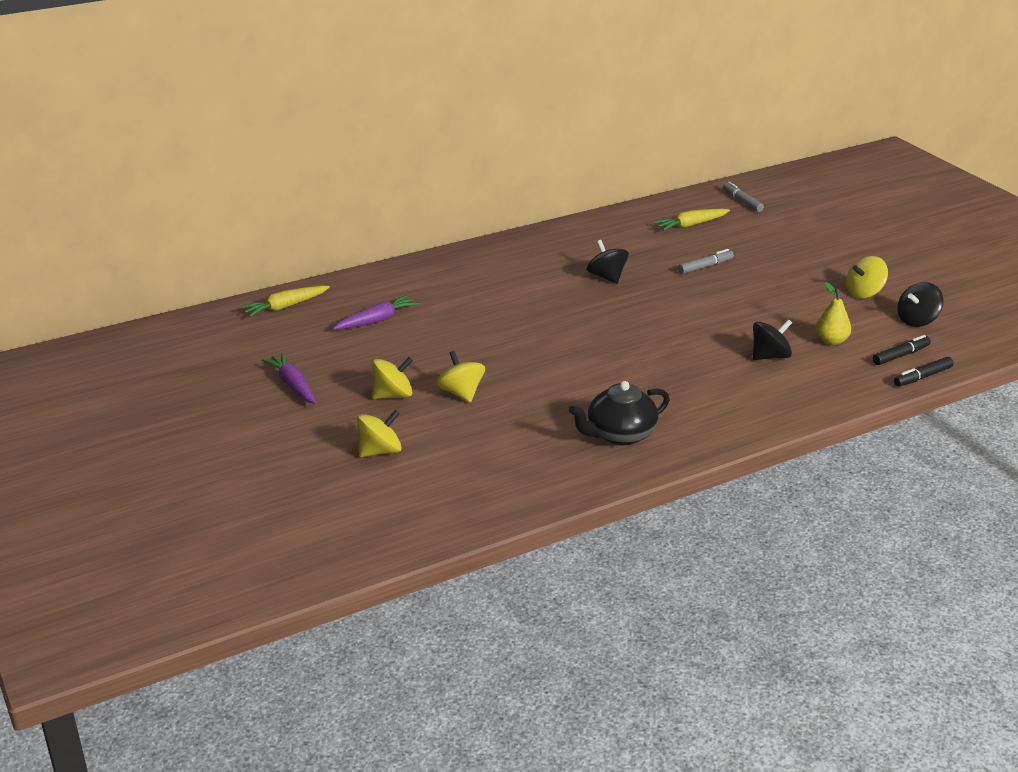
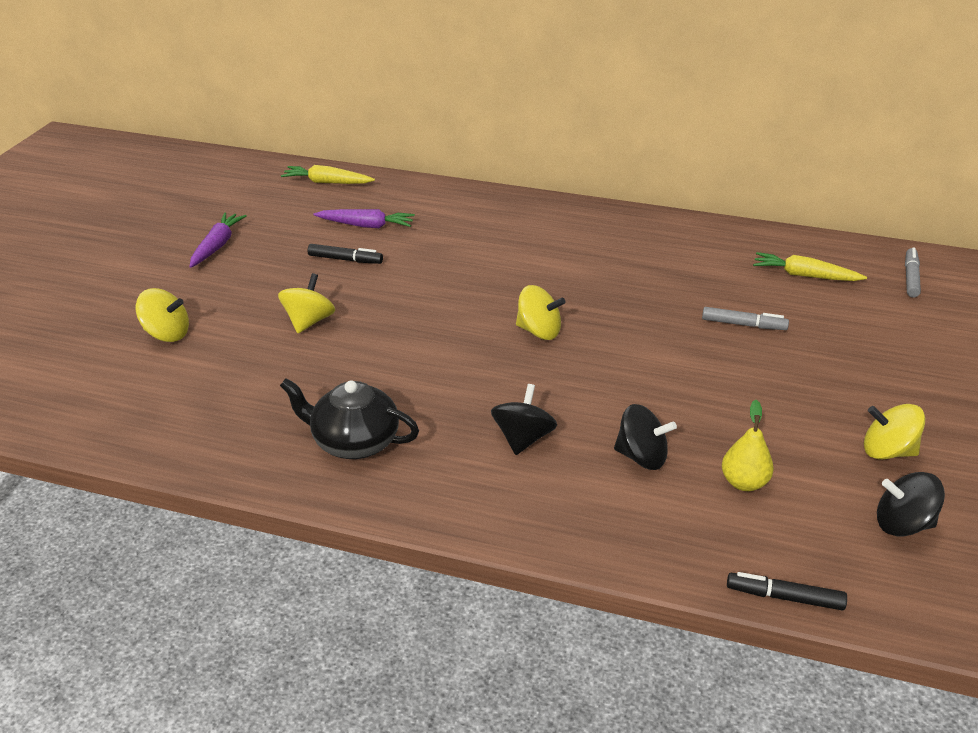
camera: 45 degrees right, 5 degrees up
(393, 395) = (261, 293): yellow spinning top -> yellow spinning top (539, 331)
(607, 277) = (622, 285): black spinning top -> black spinning top (523, 438)
(901, 355) = (803, 553): black marker -> black marker (345, 260)

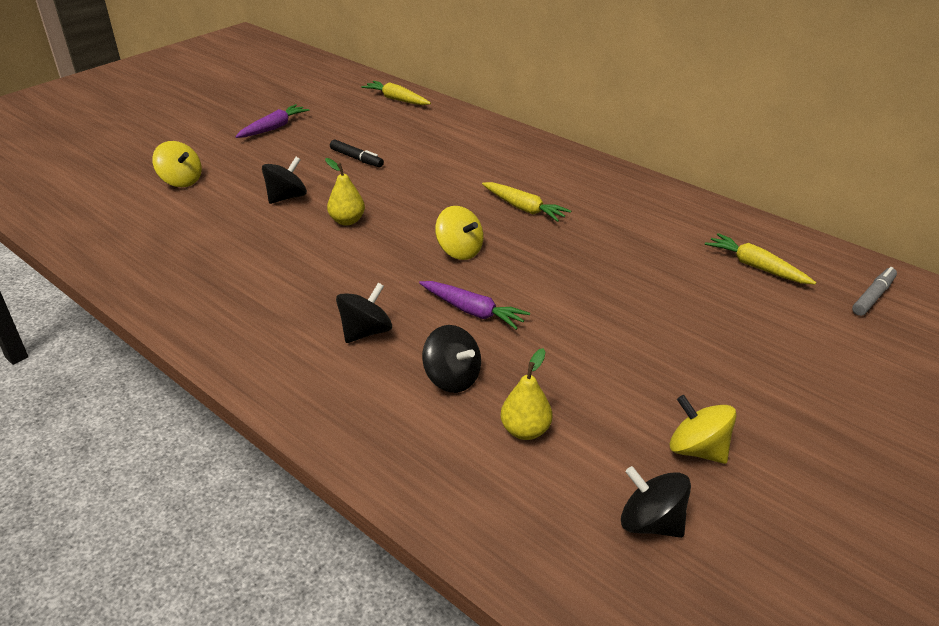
camera: 25 degrees right, 0 degrees up
(309, 321) = (287, 197): yellow spinning top -> black spinning top
(354, 442) = (234, 295): black teapot -> none
(366, 225) = (397, 137): purple carrot -> purple carrot (473, 311)
(398, 330) = (347, 221): none -> yellow pear
(562, 271) = (524, 208): none -> yellow carrot
(743, 325) = (653, 294): grey marker -> none
(784, 597) = (469, 545): black marker -> none

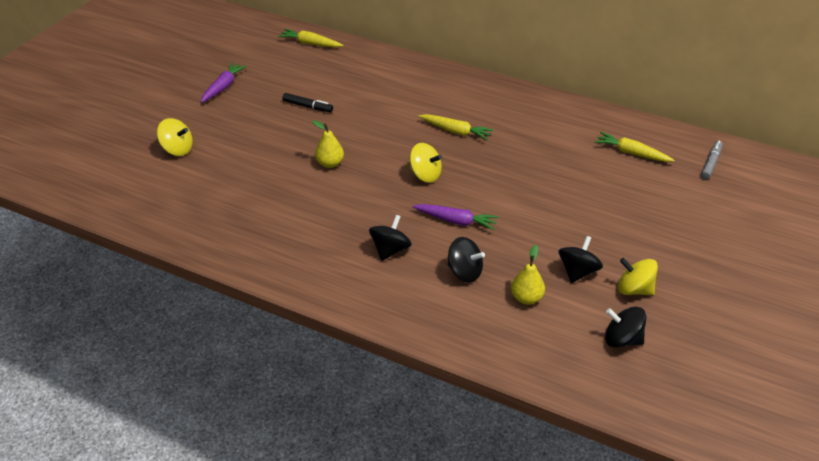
camera: 15 degrees left, 5 degrees up
(287, 197) = (272, 151): black spinning top -> black spinning top (578, 272)

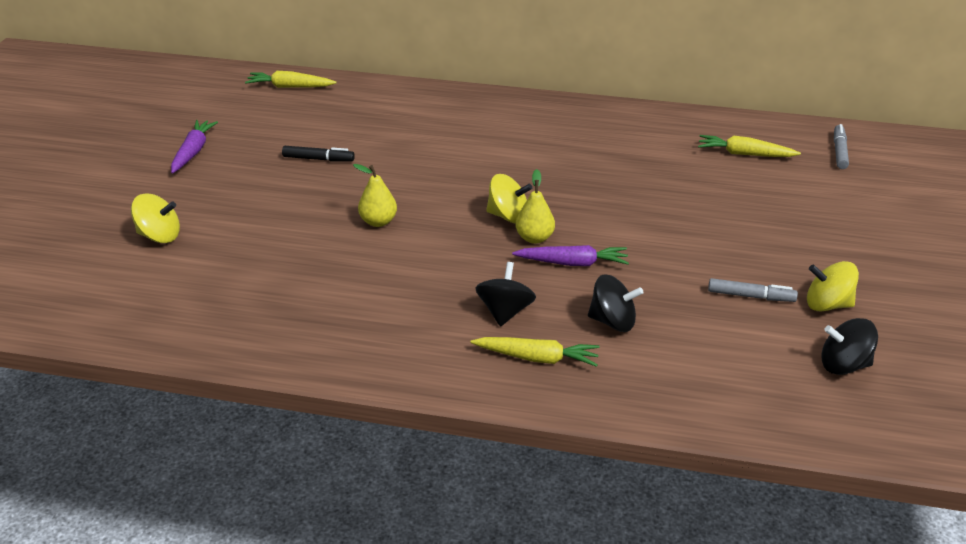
camera: 15 degrees left, 5 degrees down
(456, 131) = (523, 161): yellow carrot -> yellow carrot (537, 358)
(526, 298) = (704, 338): yellow pear -> yellow pear (534, 238)
(578, 272) = (751, 296): black spinning top -> grey marker

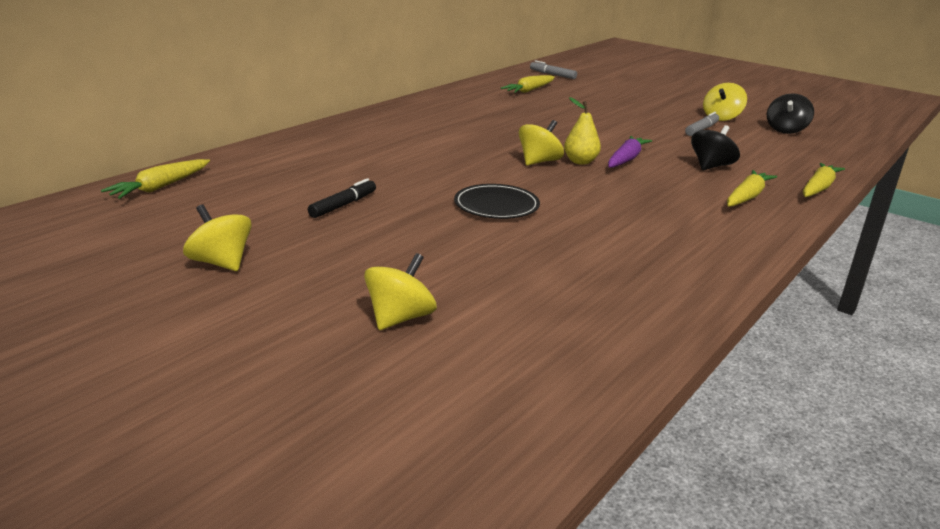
camera: 65 degrees left, 10 degrees down
(193, 152) = (221, 263): purple carrot -> yellow spinning top
(378, 222) = (496, 205): yellow pear -> black plate
(505, 312) = (678, 193): black spinning top -> none
(622, 409) = (818, 188): none -> yellow carrot

